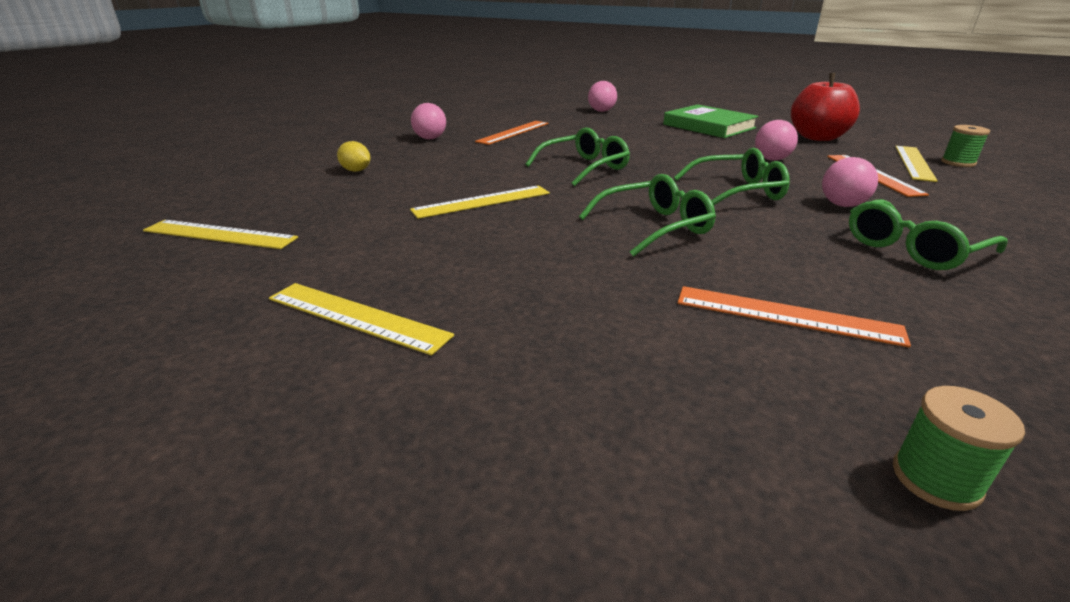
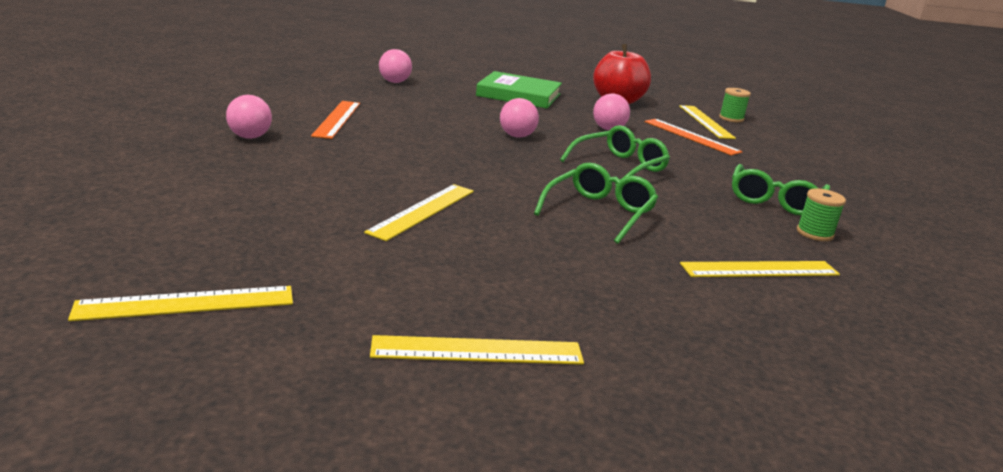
camera: 35 degrees left, 5 degrees down
(356, 170) = (224, 193): yellow lemon -> none
(584, 167) = (467, 157): green glasses -> none
(786, 315) = (760, 269): orange ruler -> yellow ruler
(842, 205) = (700, 169): pink ball -> pink ball (517, 136)
(936, 479) = (918, 350): green spool -> green spool (814, 233)

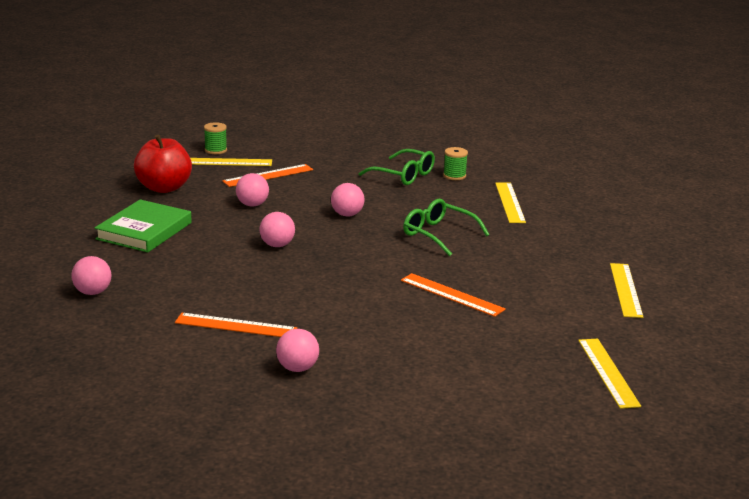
camera: 80 degrees left, 0 degrees up
(423, 211) = (452, 295): yellow ruler -> orange ruler
(619, 167) = (347, 214): green glasses -> pink ball

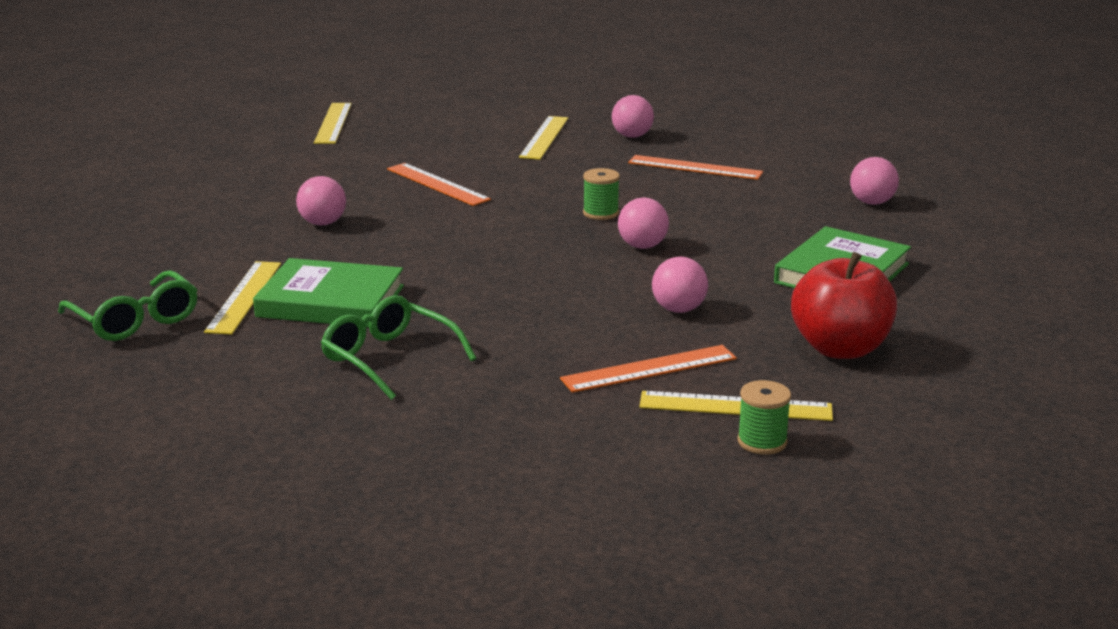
camera: 170 degrees left, 0 degrees up
(347, 214) = (526, 286): pink ball -> pink ball (322, 223)
(438, 234) = (402, 251): green glasses -> green glasses (135, 320)
(454, 176) = (293, 353): green spool -> green spool (600, 213)
(458, 202) = (331, 301): none -> green book
(625, 290) = (223, 181): yellow ruler -> yellow ruler (544, 137)

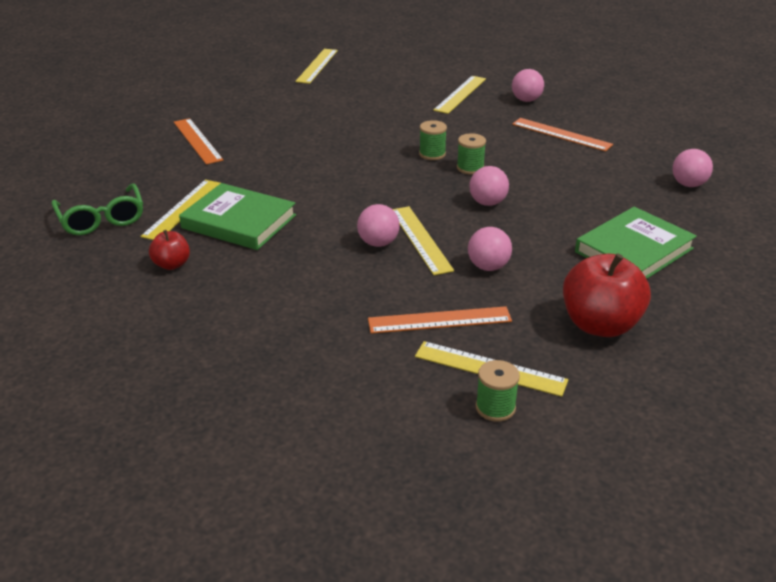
camera: 15 degrees right, 10 degrees up
(267, 356) = (172, 264): none -> red apple
(322, 223) = (267, 152): pink ball -> pink ball (378, 243)
(389, 359) = (254, 280): green glasses -> none
(437, 184) = (363, 127): orange ruler -> orange ruler (197, 141)
(544, 204) = (432, 154): none -> green spool
(580, 292) = (420, 239): none -> yellow ruler

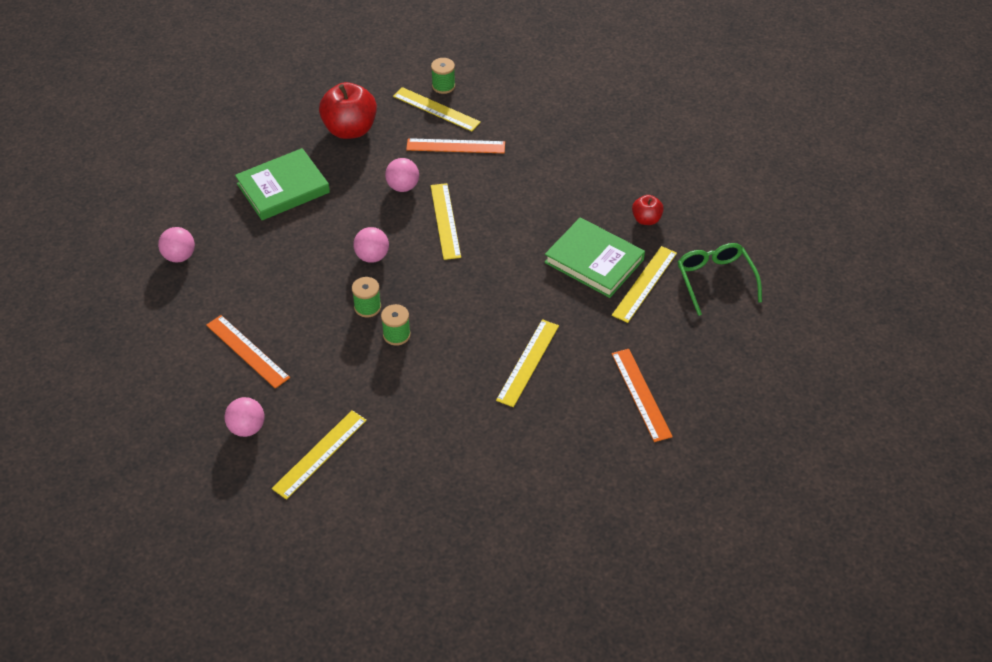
camera: 170 degrees left, 15 degrees up
(317, 66) = (486, 565): yellow ruler -> yellow ruler (528, 362)
(378, 243) = (480, 221): pink ball -> none

